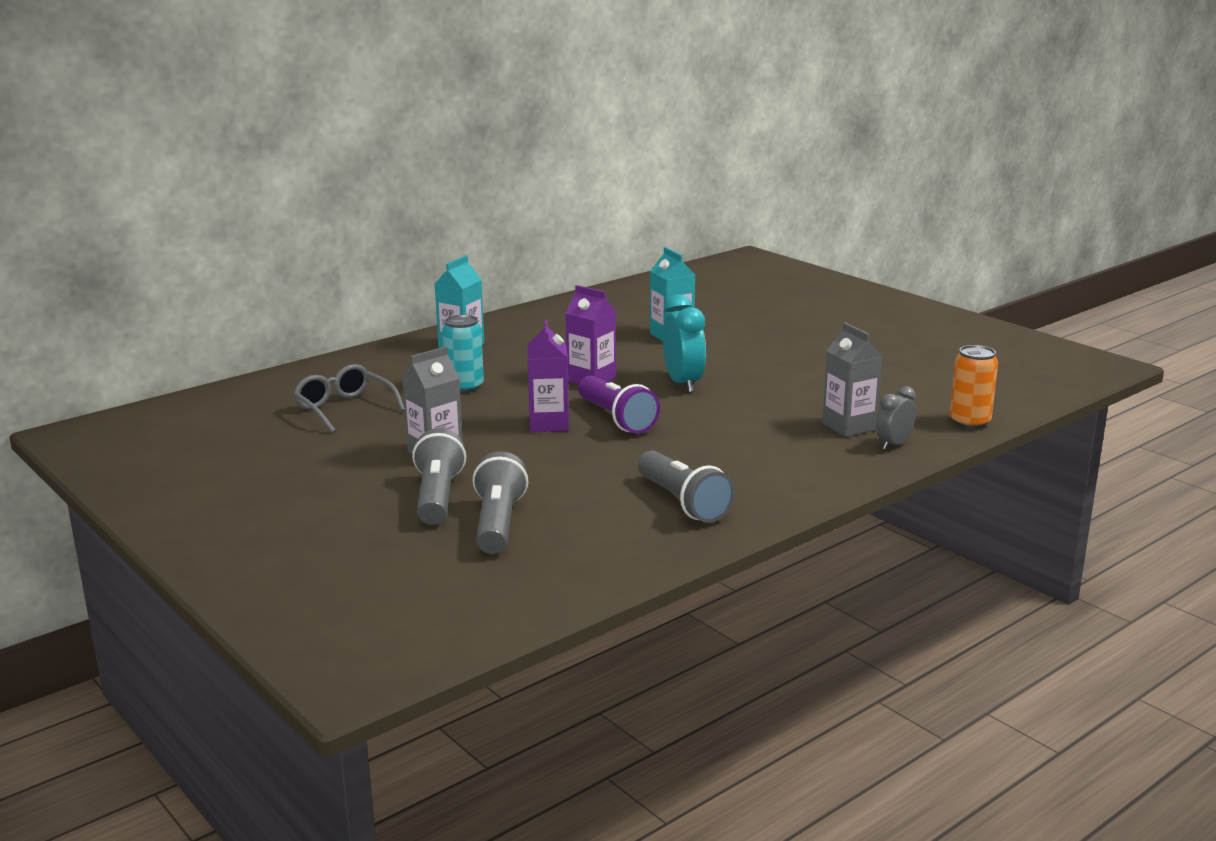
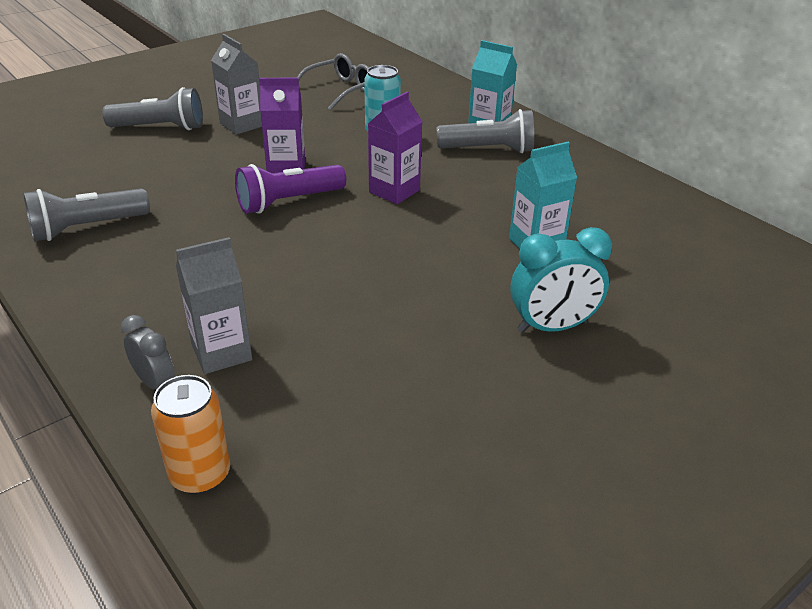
camera: 90 degrees right, 15 degrees up
(498, 523) = (101, 149): grey flashlight -> grey flashlight (489, 150)
(683, 383) = (378, 244): turquoise clock -> turquoise clock (552, 327)

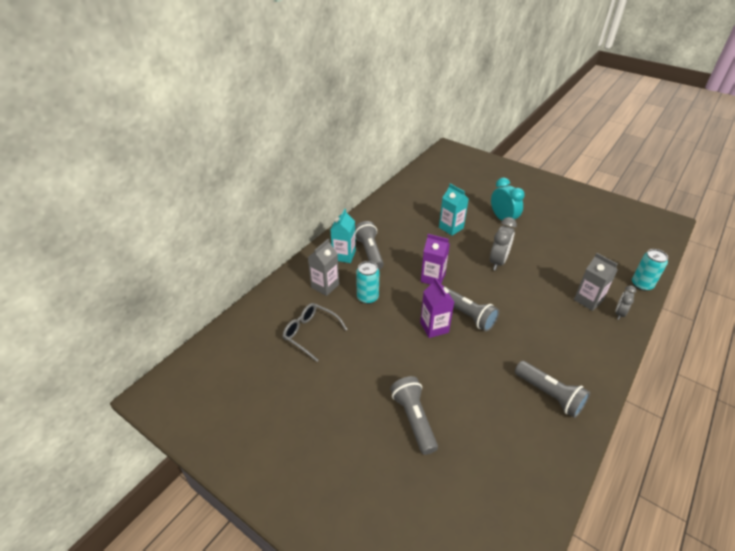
camera: 105 degrees left, 5 degrees up
(200, 474) = (641, 285): orange can -> turquoise can
(241, 125) = (387, 371): grey carton -> grey carton (325, 286)
(288, 202) = (467, 315): purple flashlight -> grey flashlight
(402, 272) = (498, 261): none -> grey clock

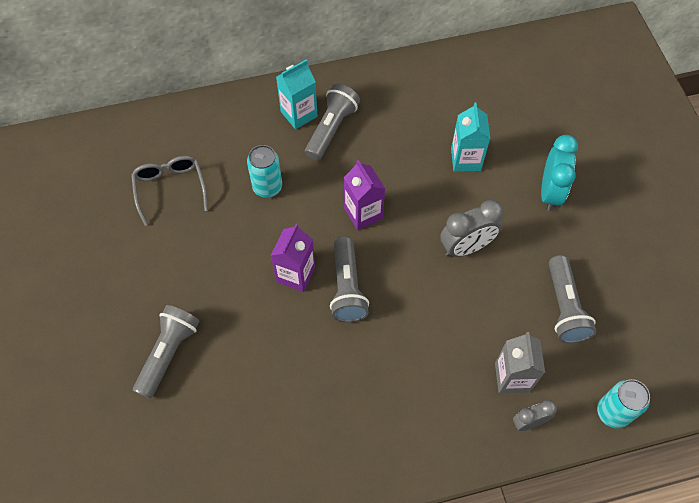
camera: 40 degrees right, 20 degrees up
(325, 286) = (239, 141): grey carton -> none
(549, 395) = (323, 440): grey flashlight -> grey flashlight (564, 307)

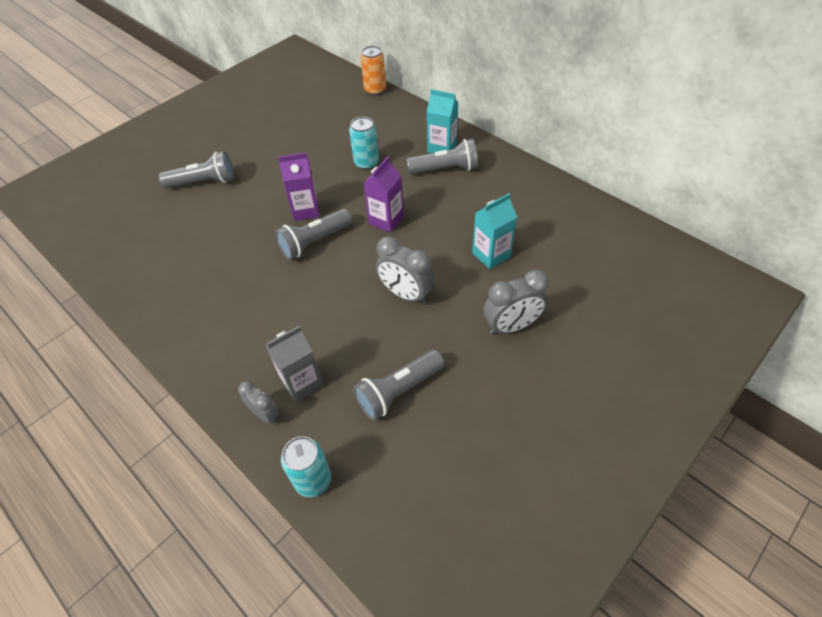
camera: 60 degrees right, 10 degrees down
(152, 117) = (375, 90): none -> orange can
(170, 189) = (327, 123): grey glasses -> none
(550, 192) = (511, 326): turquoise clock -> grey clock

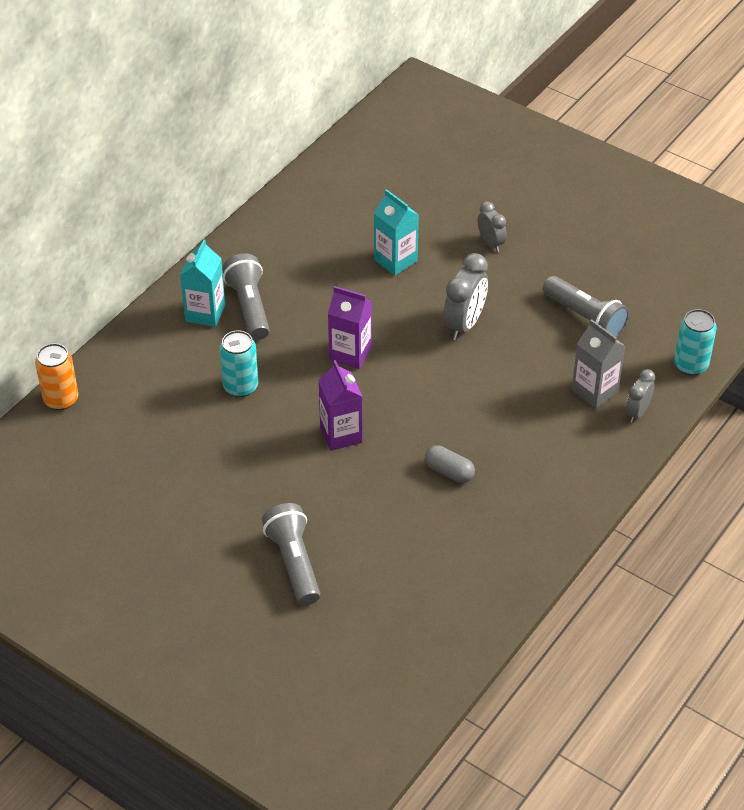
camera: 100 degrees left, 5 degrees down
(248, 267) = (449, 471): none -> grey capsule
(314, 242) = (396, 416): grey flashlight -> none
(511, 326) = (491, 243): grey clock -> grey clock, size x0.60

